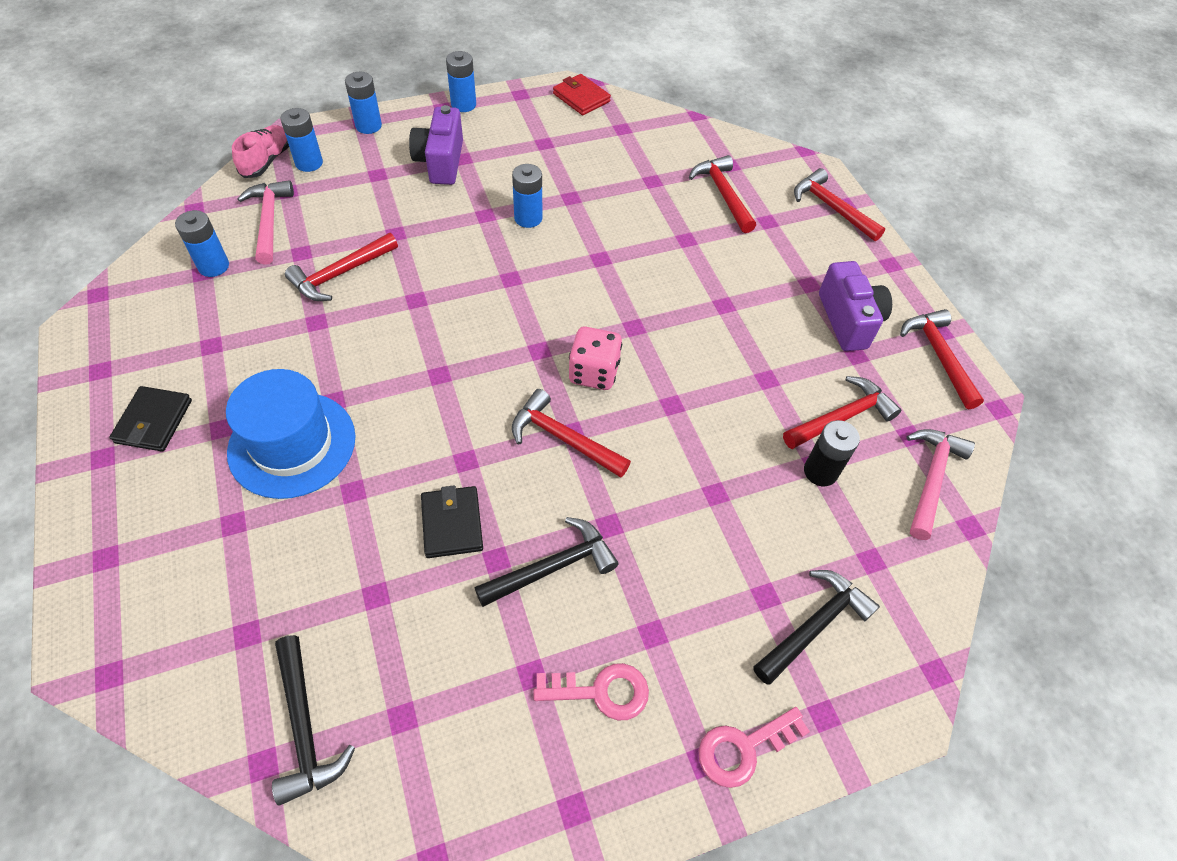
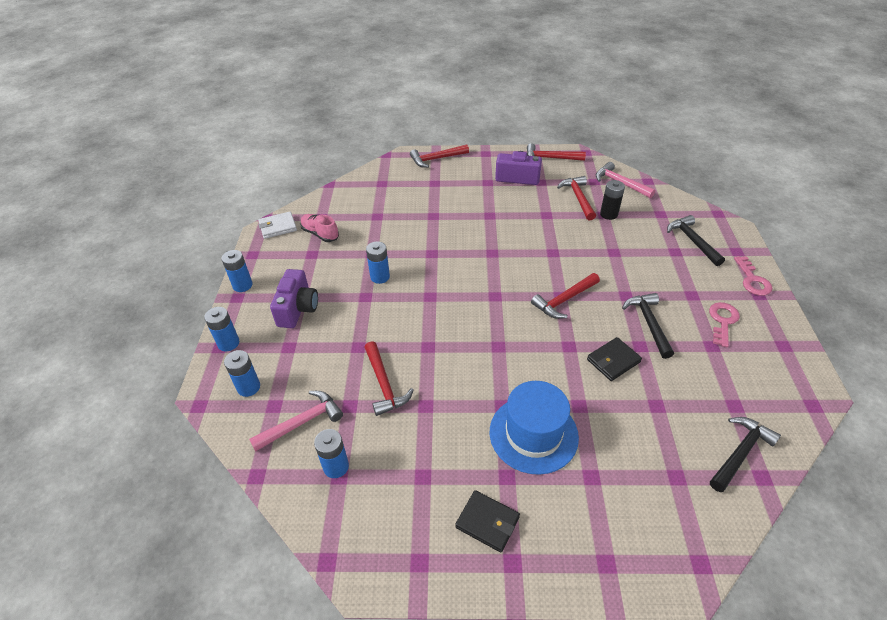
camera: 65 degrees left, 10 degrees down
(267, 161) = (228, 416): pink shoe -> pink shoe (320, 234)
(269, 220) = (302, 422): pink hammer -> pink hammer turned 135 degrees clockwise
(305, 728) = (740, 452): black hammer -> black hammer turned 45 degrees counterclockwise
(441, 162) = (298, 309): purple camera -> purple camera turned 105 degrees counterclockwise
(452, 524) = (613, 361): black wallet -> black wallet turned 45 degrees counterclockwise
(581, 98) = (278, 227): red wallet -> white wallet
(594, 373) = (520, 277): pink dice -> none
(723, 194) = (404, 192): red hammer -> none

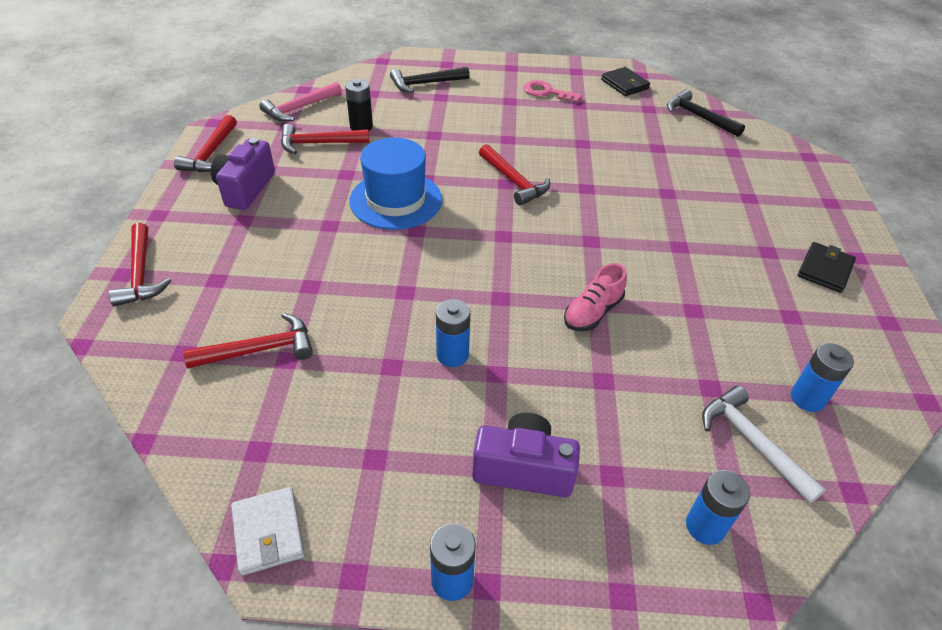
camera: 90 degrees left, 0 degrees up
(228, 343) = (612, 579): blue battery -> none
(302, 422) = (751, 442): pink hammer -> white hammer
(320, 234) = (315, 448): pink shoe -> pink shoe (592, 312)
(384, 384) = (668, 350): red hammer -> red hammer (260, 349)
(533, 434) = (711, 227): blue hat -> blue hat (396, 200)
(613, 361) = (605, 162): black wallet -> black wallet (624, 84)
(648, 323) = (550, 132): black hammer -> none
(752, 280) = (491, 66): pink key -> none

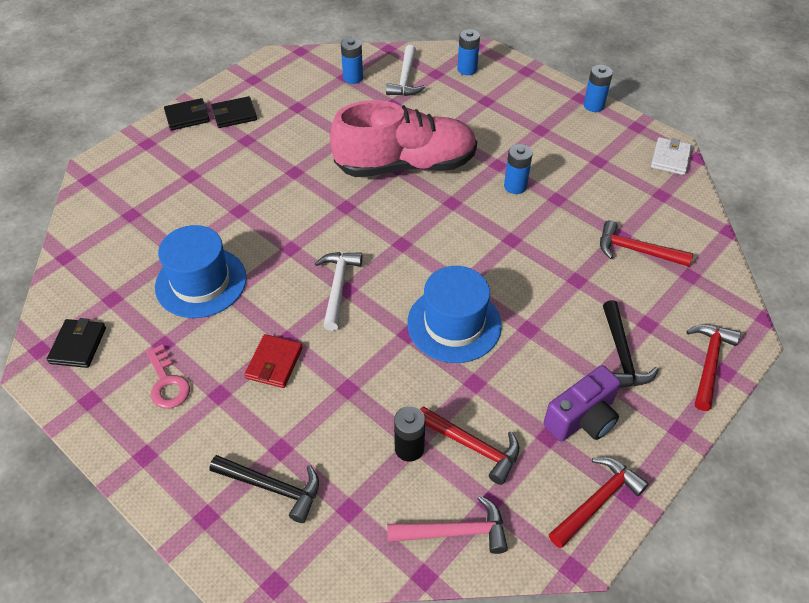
camera: 140 degrees left, 5 degrees up
(497, 125) = (274, 363): none -> red wallet
(514, 181) = (338, 287): red hammer -> white hammer
(523, 469) = (526, 122): purple camera -> none
(592, 312) = (405, 165): pink shoe -> pink shoe, size x2.33
(612, 140) = (201, 282): none -> blue hat
(698, 117) = (90, 263): black hammer -> black hammer (622, 355)
(854, 243) = (187, 117): none -> black wallet

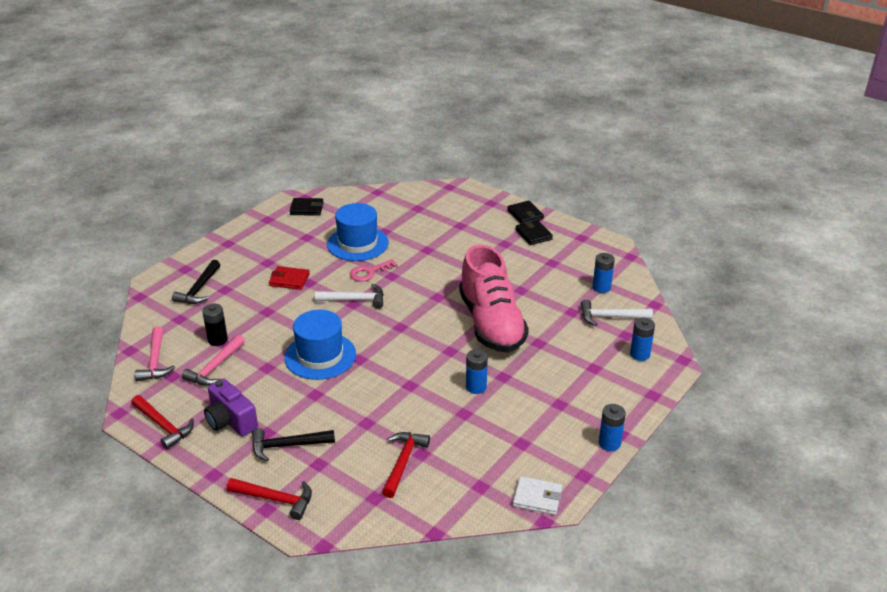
camera: 85 degrees right, 15 degrees down
(167, 383) = (277, 243): pink key -> pink key (369, 272)
(473, 446) = (215, 368): red hammer -> pink hammer

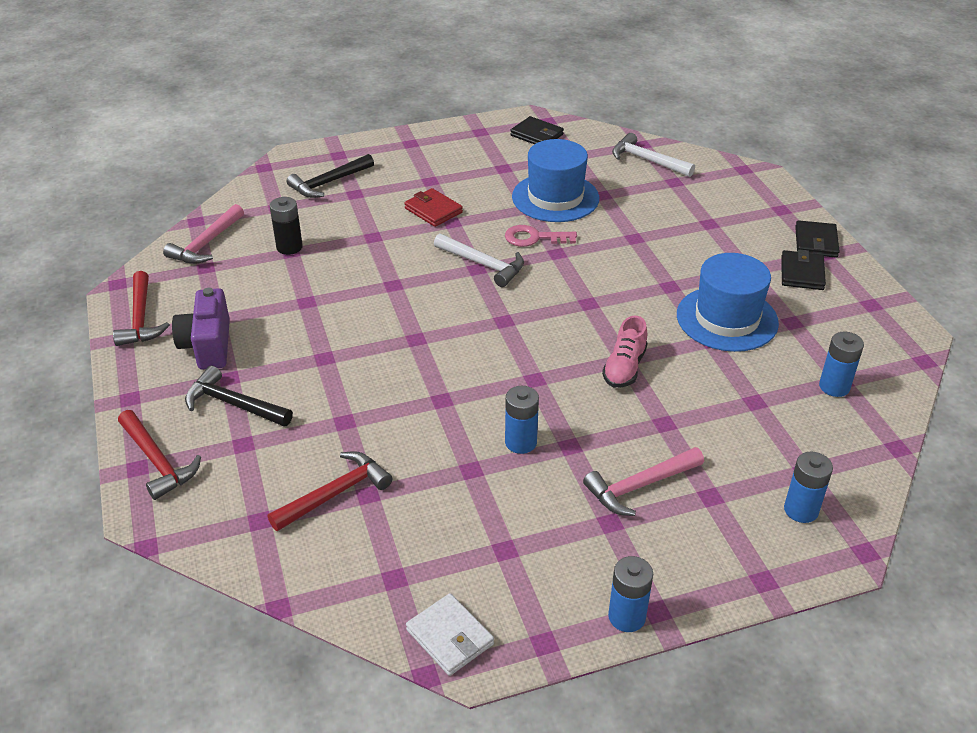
camera: 35 degrees right, 5 degrees up
(215, 368) = (255, 277): pink hammer -> pink hammer (639, 486)
(320, 356) = (376, 314): blue hat -> blue hat (727, 319)
(491, 323) = (624, 368): pink shoe -> pink shoe, size x0.43
(610, 317) = (807, 435): white hammer -> white hammer (647, 160)

